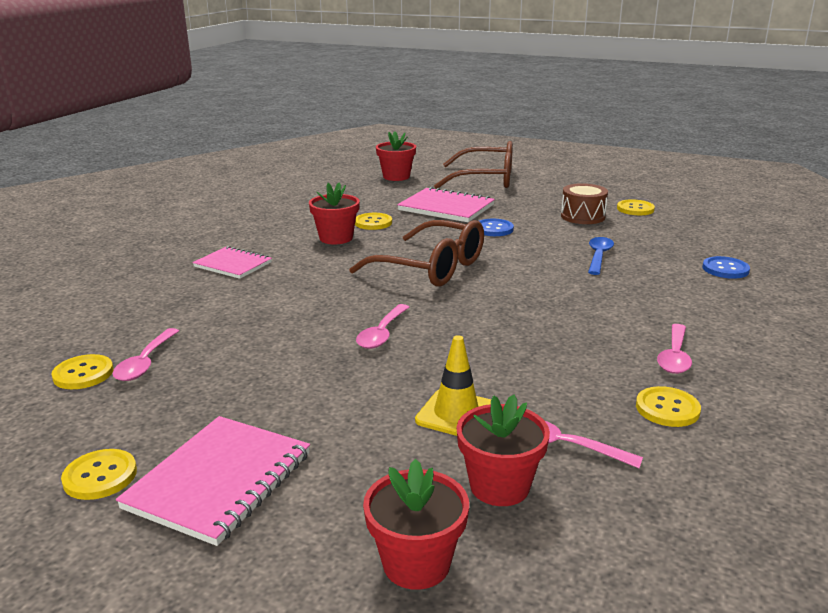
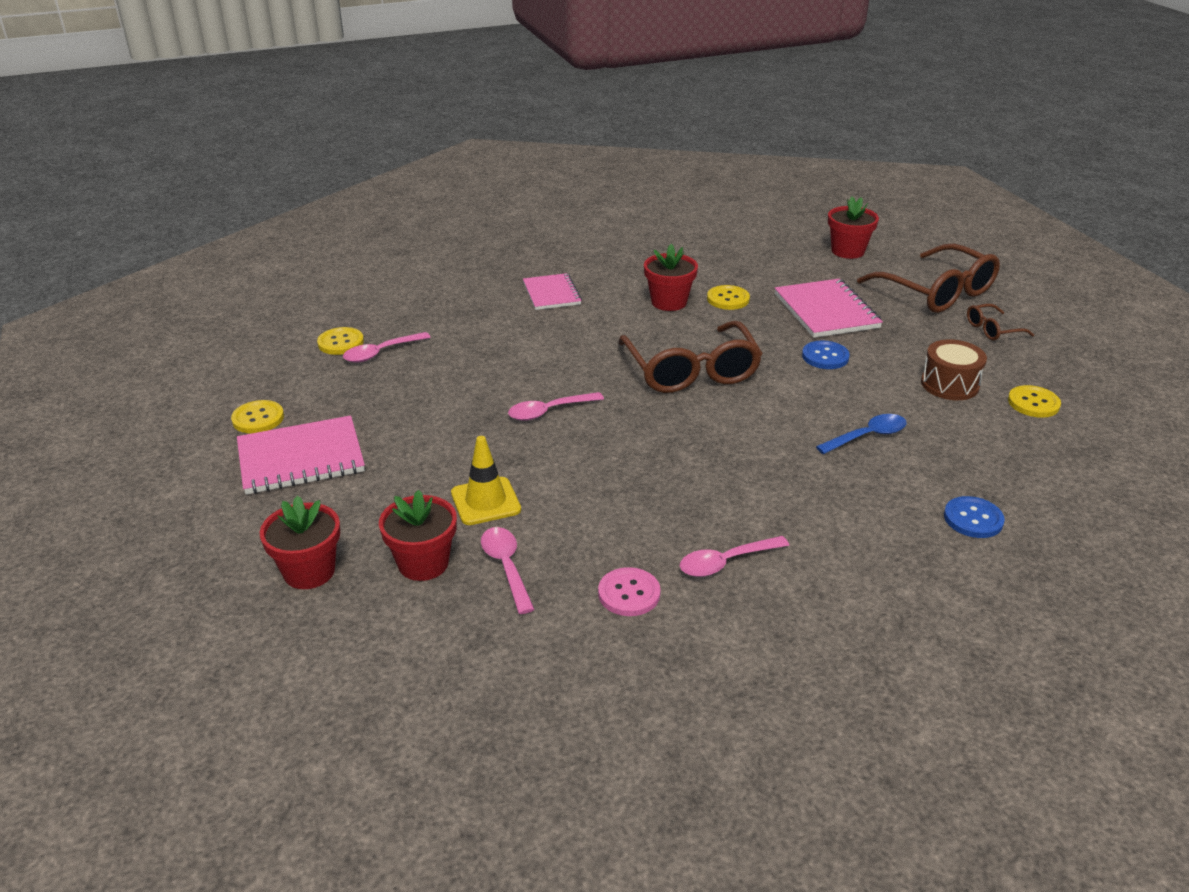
camera: 45 degrees right, 10 degrees up
(548, 186) = (992, 330): none -> brown glasses
(667, 409) = (629, 593): yellow button -> pink button

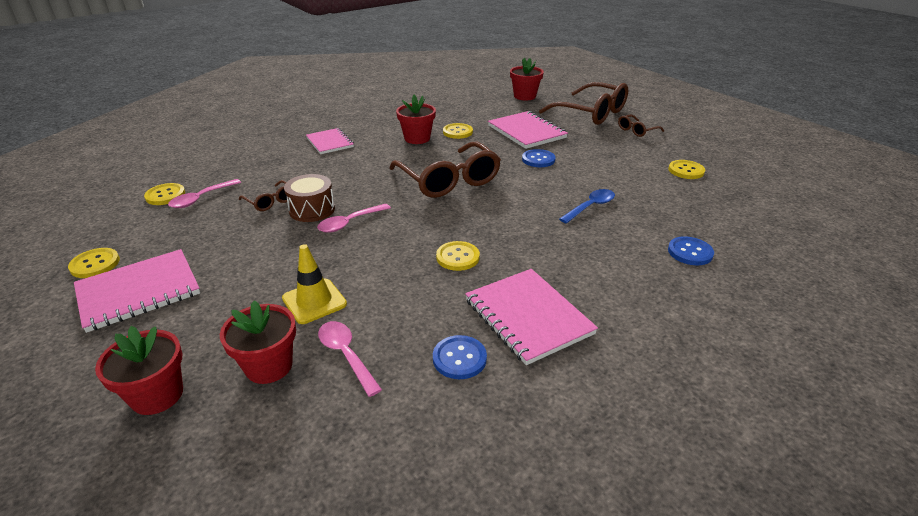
camera: 15 degrees left, 0 degrees up
(461, 369) = (270, 201): none -> brown glasses
(629, 593) = (459, 358): pink button -> blue button
(667, 476) = (457, 257): none -> yellow button
(725, 562) = (528, 317): pink spoon -> pink notebook
(949, 384) = (627, 166): brown drum -> brown drum (312, 210)

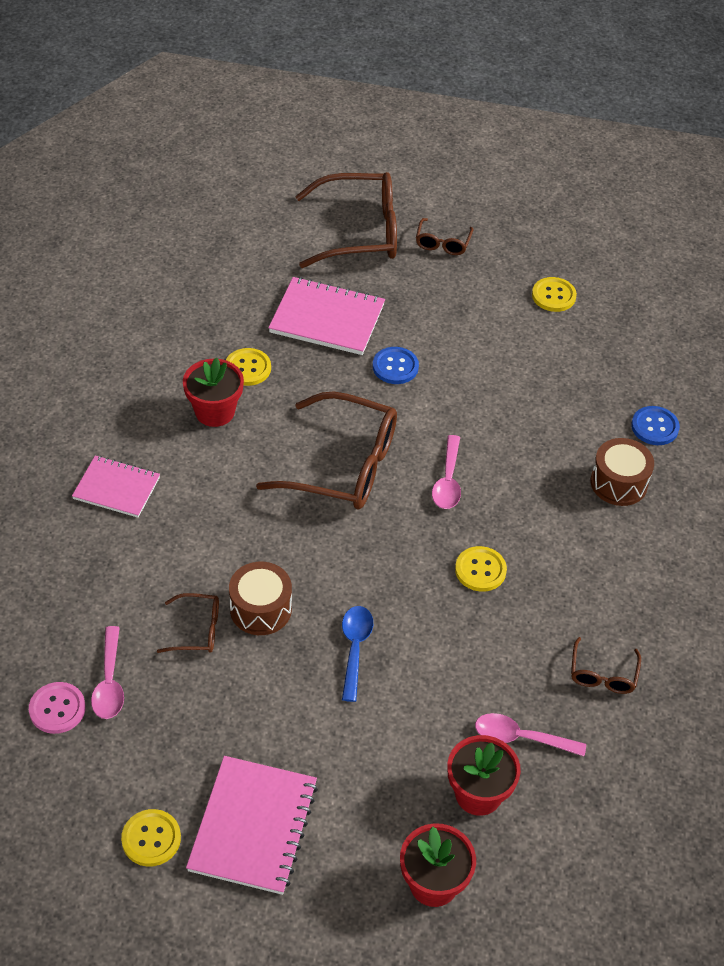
camera: 45 degrees left, 15 degrees up
(165, 195) = (57, 709): yellow button -> pink button
(314, 301) = (425, 711): yellow traffic cone -> none
(349, 223) = (325, 599): pink spoon -> pink spoon (448, 481)
(459, 358) = (603, 674): blue button -> brown glasses
(524, 96) = (240, 236): red flower pot -> none
(528, 317) = (607, 596): pink notebook -> none
(590, 207) = (521, 416): blue spoon -> blue spoon (355, 648)
(621, 265) = (619, 483): none -> brown drum

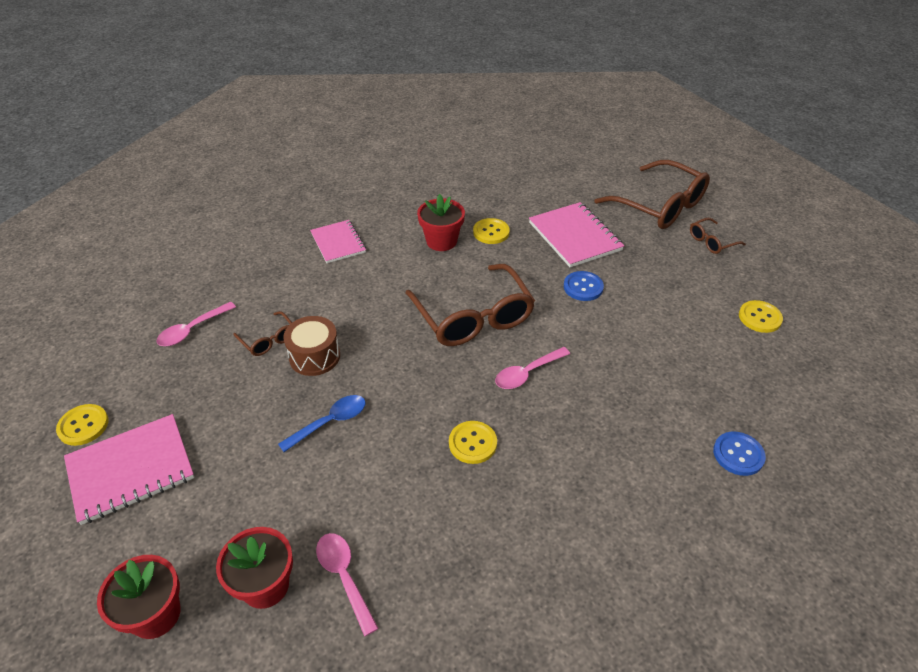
camera: 50 degrees right, 5 degrees down
(57, 709) = (152, 322): pink button -> none
(603, 674) = (461, 591): brown glasses -> none
(619, 483) = (655, 469): brown drum -> none

